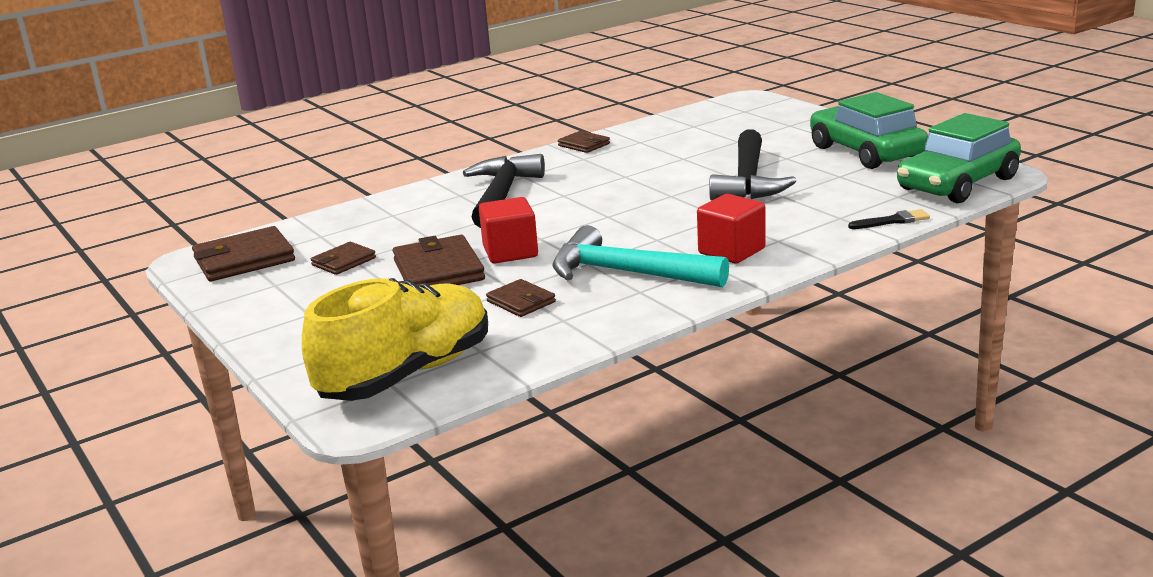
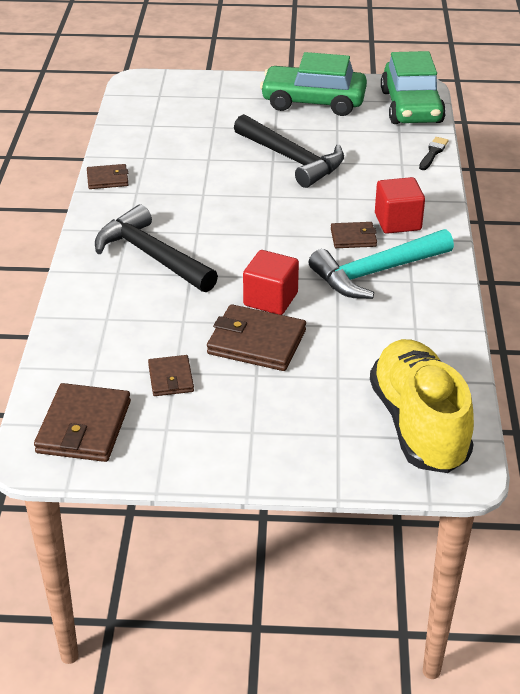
camera: 55 degrees left, 15 degrees up
(521, 301) = (364, 331): brown wallet -> brown wallet (353, 237)

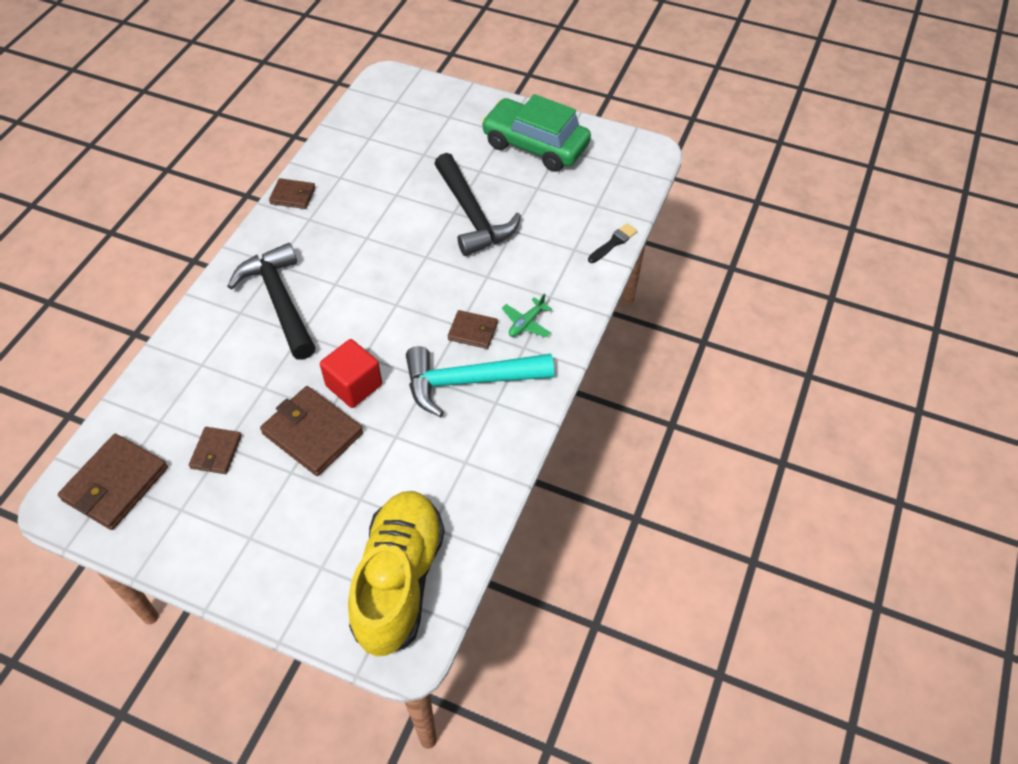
camera: 20 degrees right, 15 degrees up
(397, 222) = (526, 323): red cube -> green plane
(411, 107) = (627, 176): green car -> none

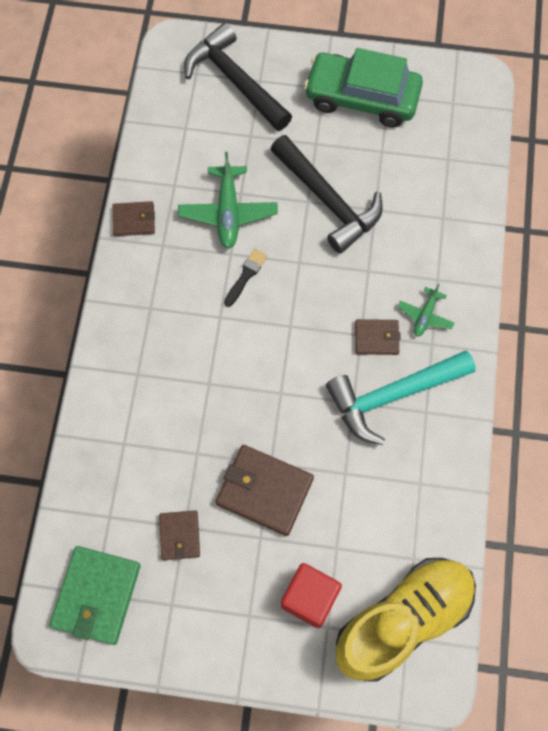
camera: 15 degrees left, 15 degrees up
(116, 484) = (97, 595): brown wallet -> green wallet
(280, 301) = (172, 351): black hammer -> black hammer (235, 81)
(354, 385) = (284, 428): red cube -> red cube (310, 598)
(378, 206) = (228, 212): none -> green plane
(399, 580) = (403, 620): yellow shoe -> yellow shoe turned 60 degrees clockwise
(613, 243) = (479, 201): black brush -> black brush (246, 275)

